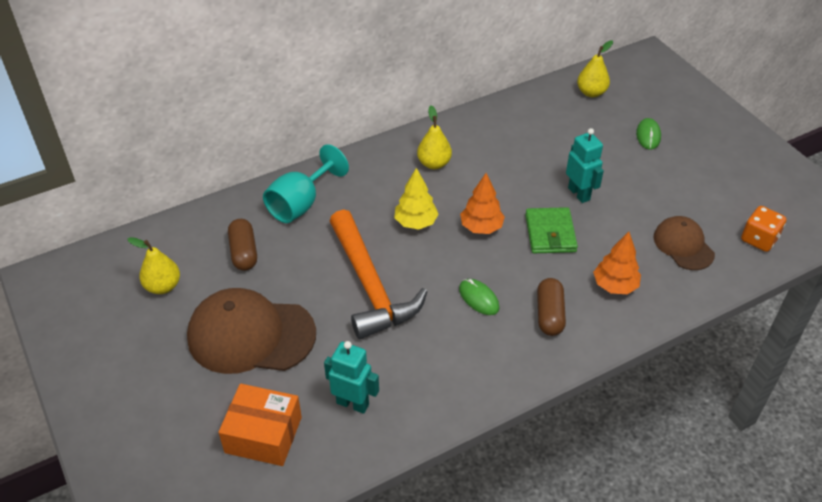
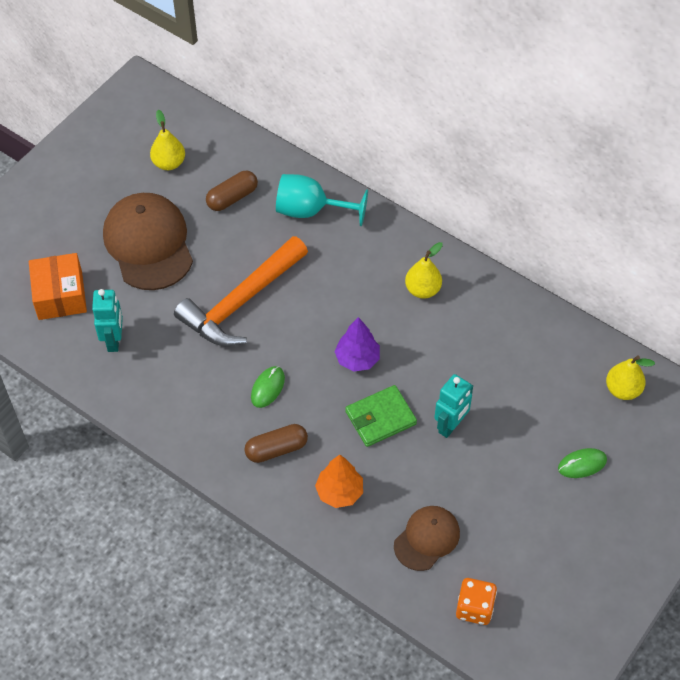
camera: 65 degrees right, 10 degrees up
(415, 222) = (335, 305): yellow tree -> none
(481, 227) = (357, 359): orange tree -> purple tree

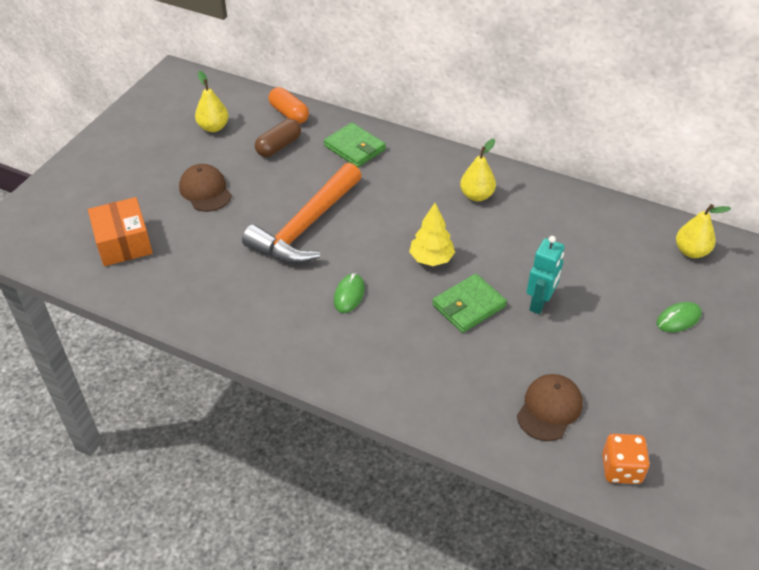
camera: 10 degrees left, 10 degrees down
(114, 340) = (184, 274): turquoise robot -> none
(148, 244) = (205, 191): brown cap -> brown cap, size x0.57
(251, 156) = (289, 114): none -> orange capsule
(276, 449) = (371, 348): brown capsule -> none
(310, 211) = (354, 148): turquoise goblet -> green wallet
(339, 492) = (446, 378): orange tree -> none
(357, 359) = (431, 259): purple tree -> yellow tree

